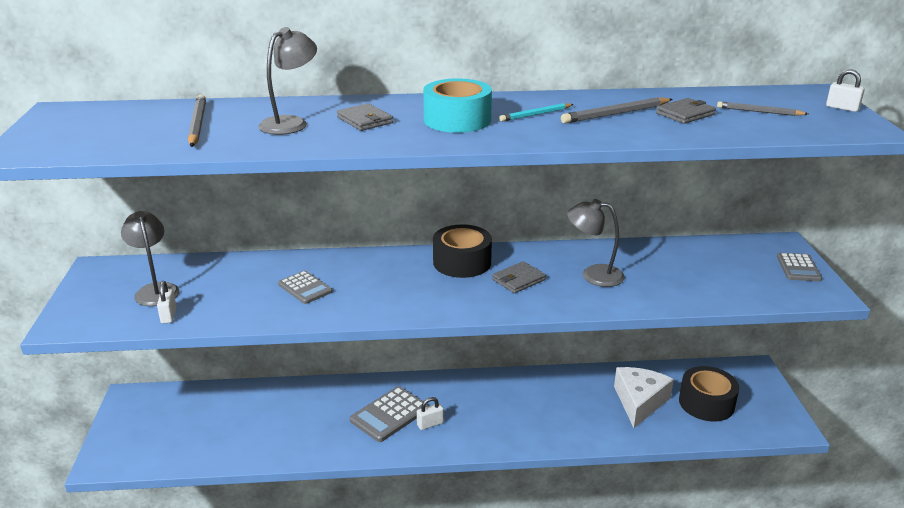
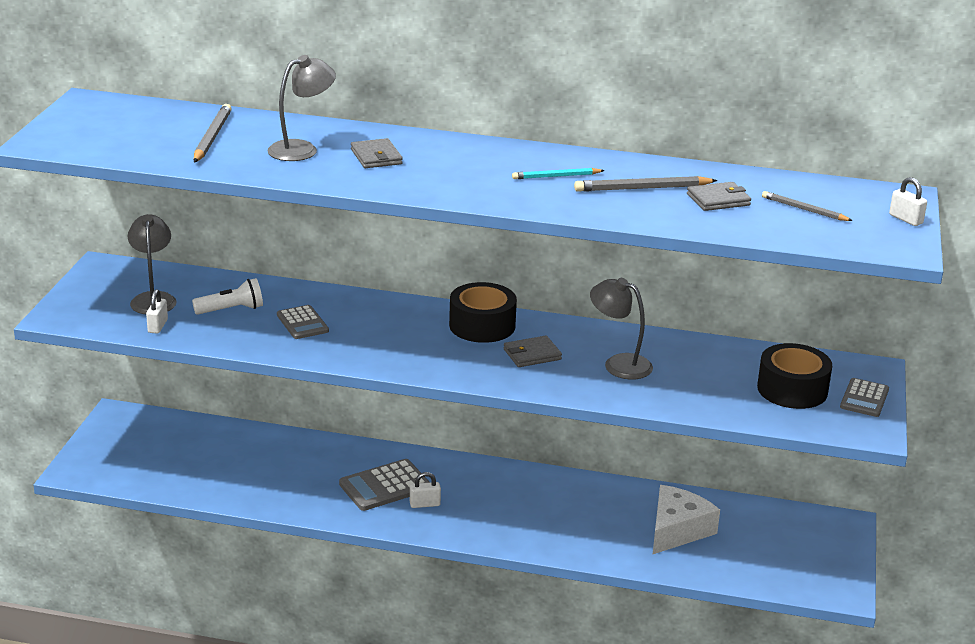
camera: 15 degrees right, 0 degrees up
(234, 287) = (231, 310): none -> white flashlight
(457, 120) = (469, 170): turquoise tape -> none
(706, 403) = (757, 547): black tape -> black tape (792, 389)

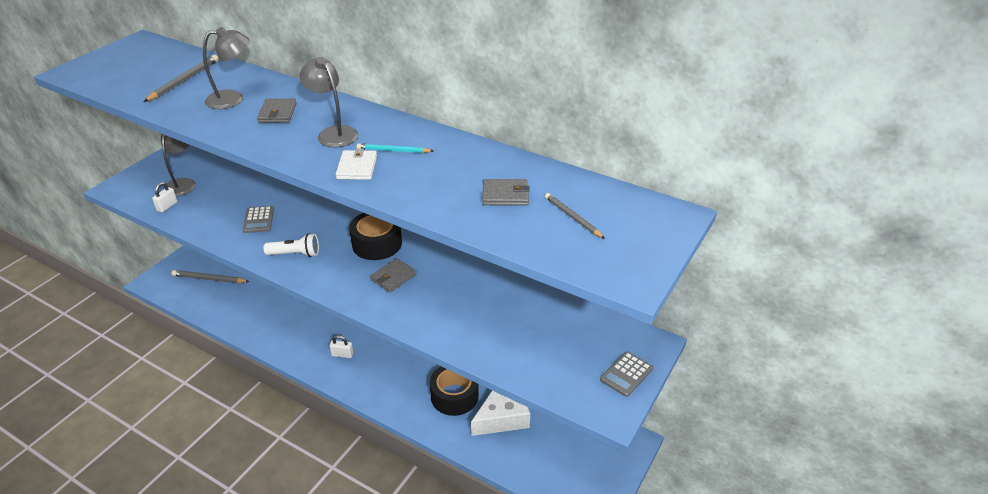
camera: 20 degrees right, 10 degrees up
(231, 310) = (223, 201): white flashlight -> white flashlight (295, 254)
(385, 486) = (326, 333): grey calculator -> none
(532, 196) = (357, 167): none -> white wallet
(532, 354) = (393, 277): grey wallet -> grey wallet turned 45 degrees counterclockwise
(619, 364) = (451, 298): grey lamp -> grey lamp (333, 133)
(642, 188) = (452, 173): grey pencil -> grey pencil (209, 279)
(792, 389) = (571, 352): black tape -> black tape (454, 396)
(905, 219) = (659, 244): white padlock -> none

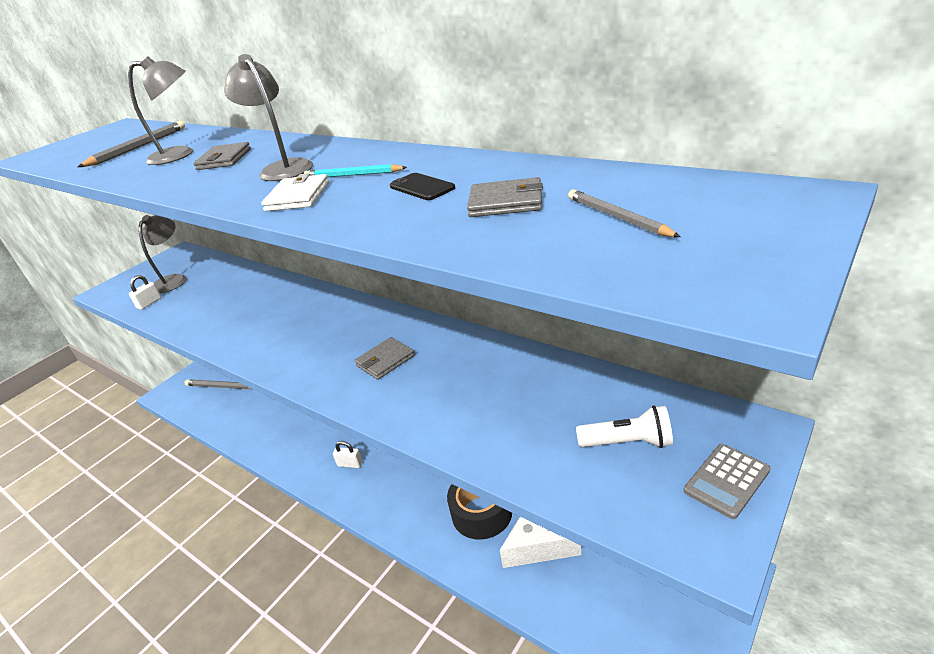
camera: 10 degrees right, 5 degrees down
(258, 220) = (241, 309): grey calculator -> none
(295, 254) = (272, 342): white flashlight -> white flashlight (628, 442)
(377, 244) = (371, 323): black tape -> none
(447, 172) = (422, 187): none -> black phone

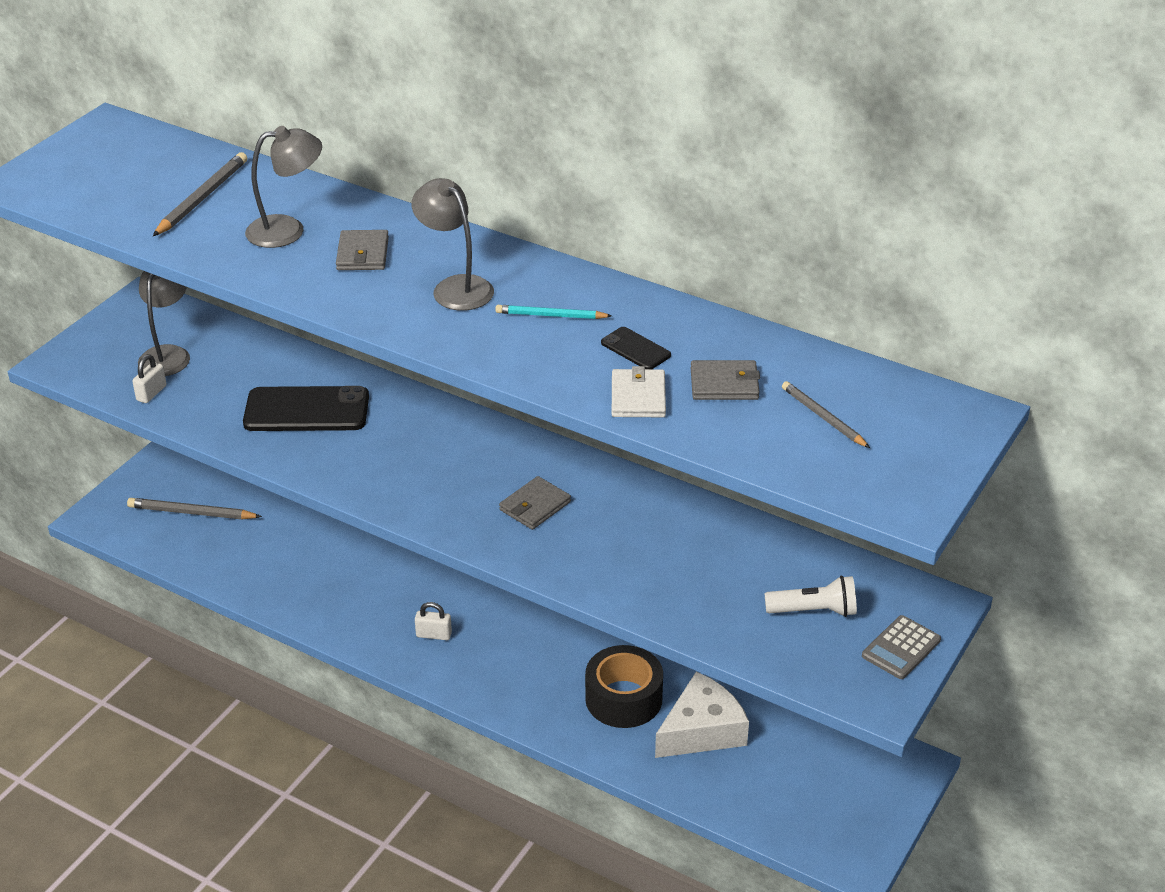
camera: 10 degrees left, 5 degrees up
(244, 305) = (306, 410): none -> black phone
(298, 197) = (501, 342): white wallet -> white wallet (638, 397)

